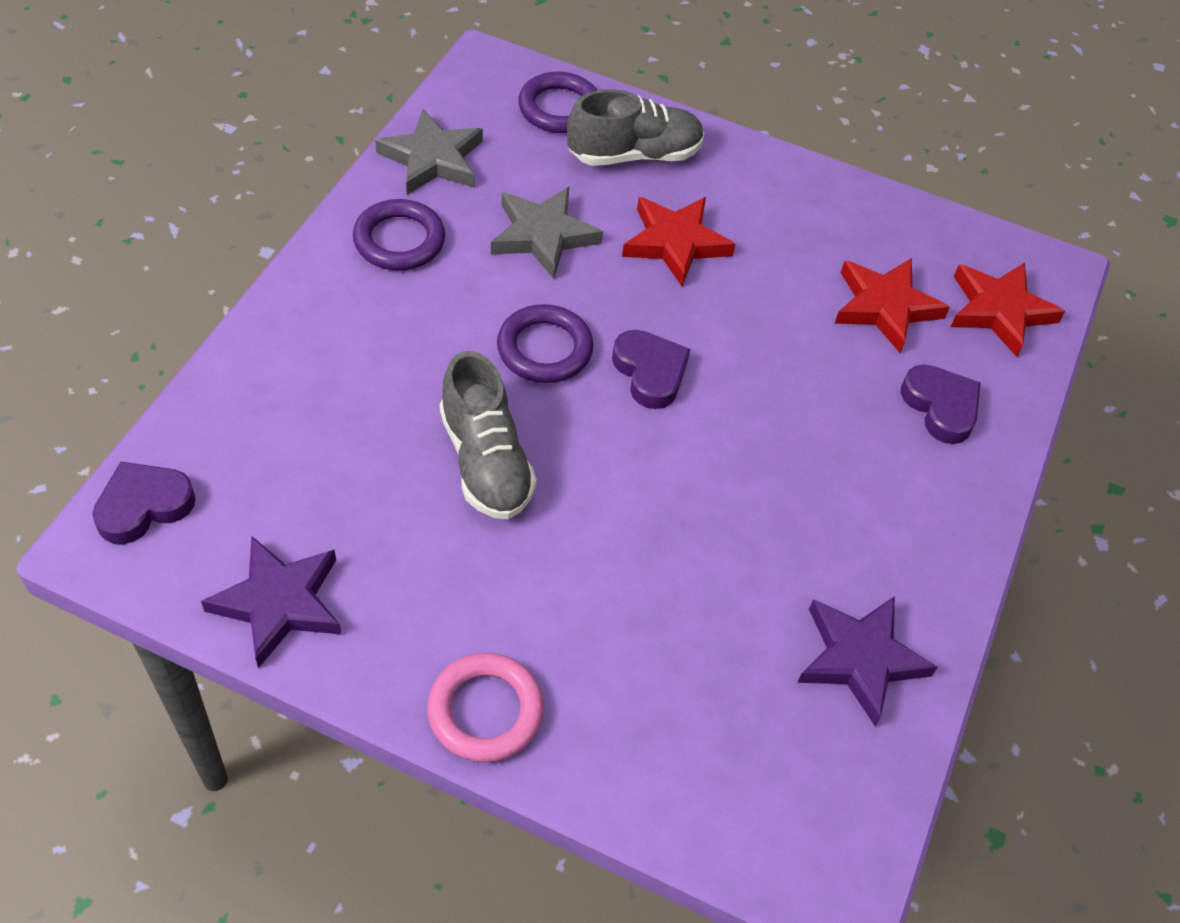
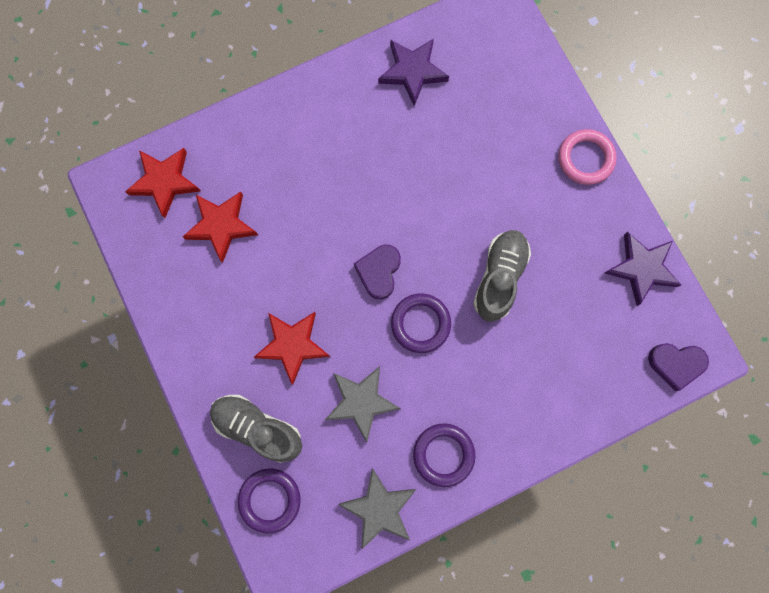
camera: 135 degrees left, 25 degrees up
(940, 407) = (254, 153): purple heart -> none

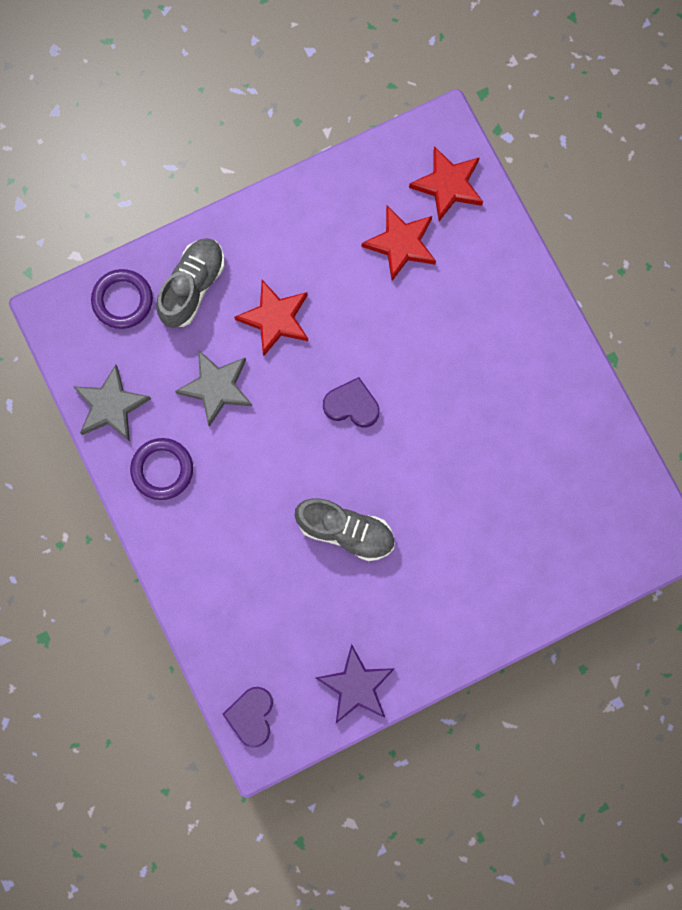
camera: 90 degrees right, 0 degrees up
(412, 72) = (580, 441): purple star -> none
(420, 323) = (296, 448): purple ring -> none
(585, 159) = (481, 631): pink ring -> none

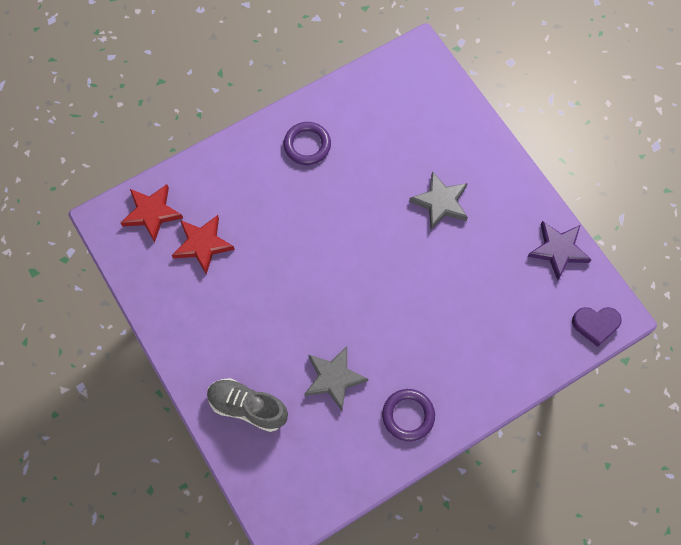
camera: 95 degrees left, 10 degrees down
(111, 406) = (358, 465): grey star -> grey star (440, 202)
(122, 300) = (263, 466): purple ring -> purple ring (307, 145)
(275, 319) = (271, 336): red star -> none
(346, 531) = (440, 267): grey shoe -> none
(352, 405) = (339, 271): purple heart -> none

